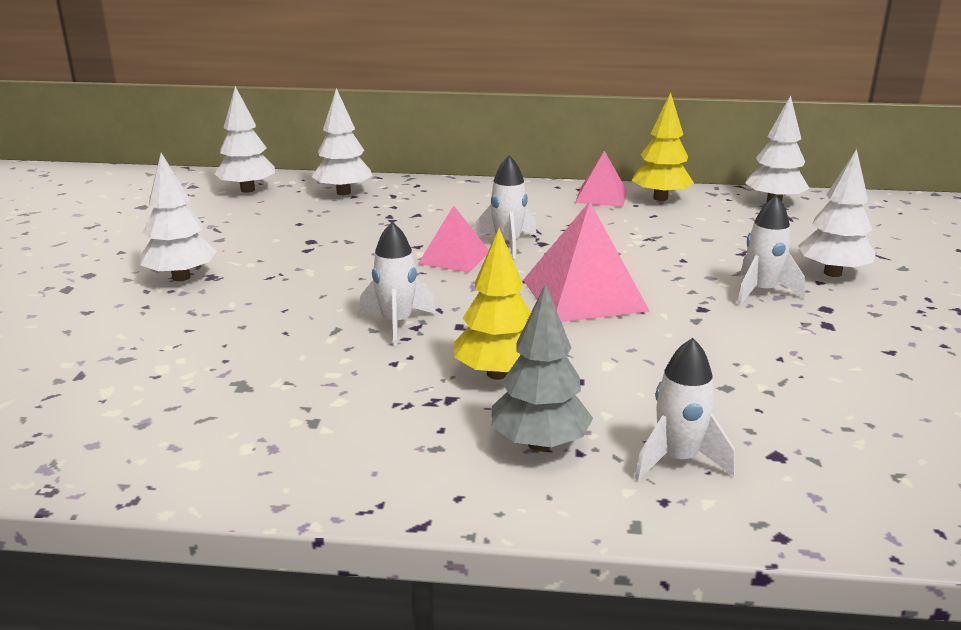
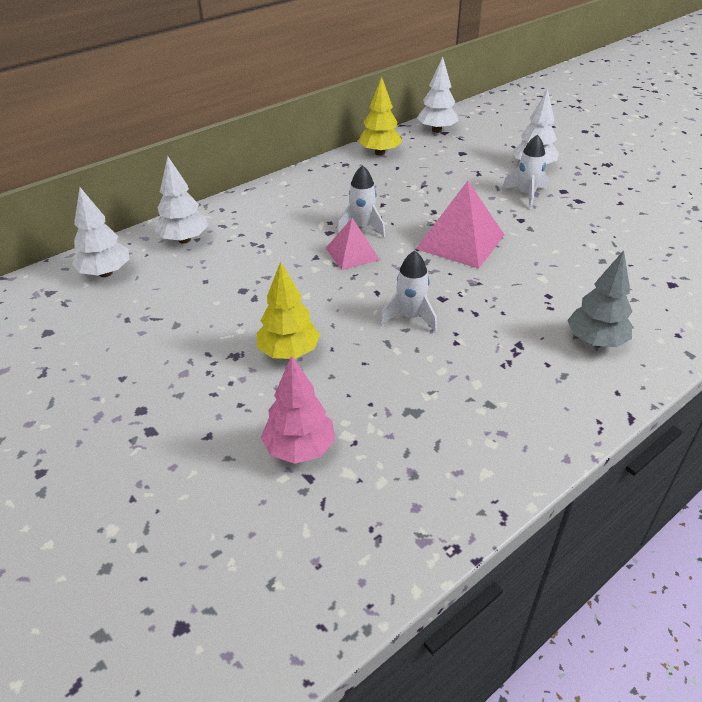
camera: 45 degrees left, 15 degrees up
(115, 354) = (299, 449): none -> pink tree
(181, 277) = (216, 369): white tree -> none
(497, 374) = (511, 315): yellow tree -> yellow tree (289, 352)
(601, 196) = (347, 166): pink pyramid -> none
(678, 460) = (650, 311): white rocket -> none

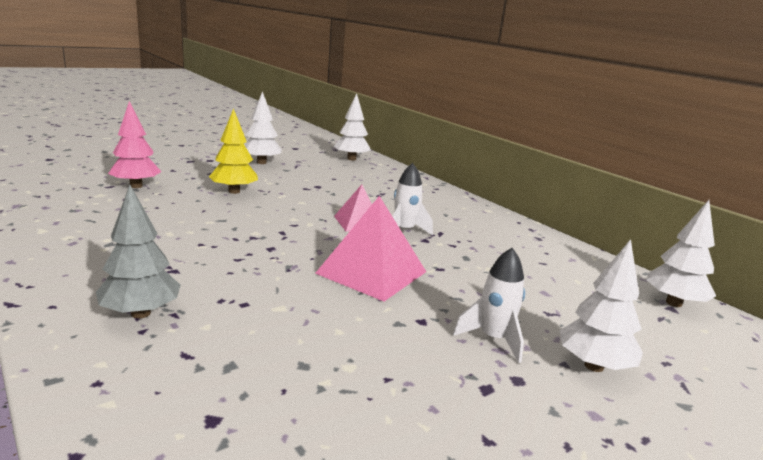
camera: 90 degrees right, 20 degrees down
(184, 240) = (389, 176): white tree -> white tree (261, 162)
(380, 153) = (576, 258): yellow tree -> none
(410, 317) = (249, 231): white rocket -> none

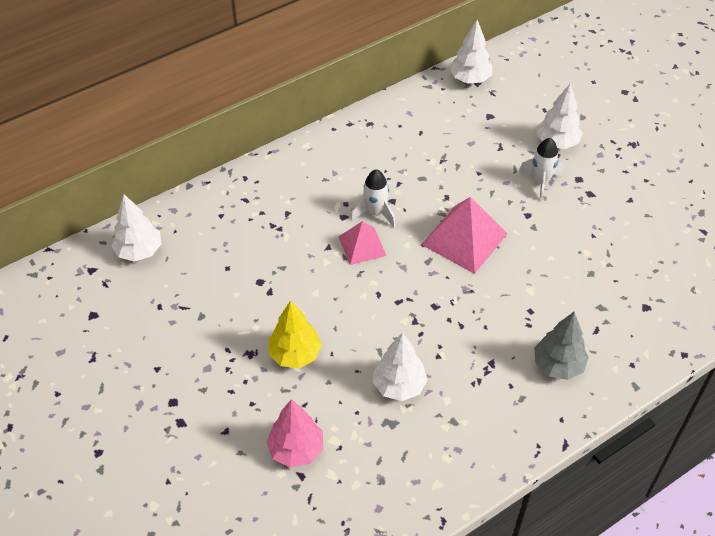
camera: 85 degrees left, 30 degrees up
(261, 162) = (175, 344): white tree -> white tree (399, 385)

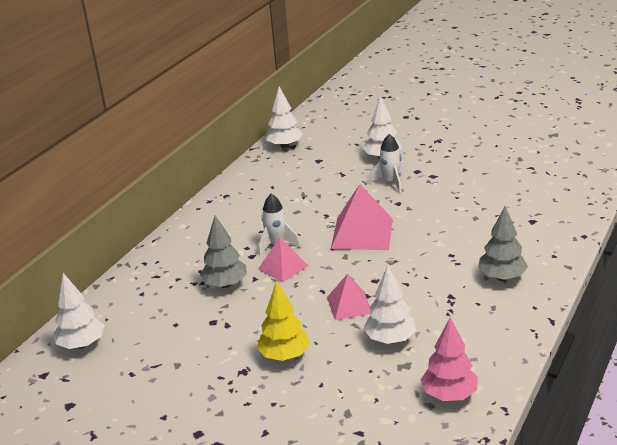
camera: 25 degrees left, 20 degrees down
(296, 449) = (339, 417): pink tree -> pink tree (449, 395)
(298, 241) = (225, 284): none -> grey tree
(391, 324) = (349, 305): none -> pink pyramid

